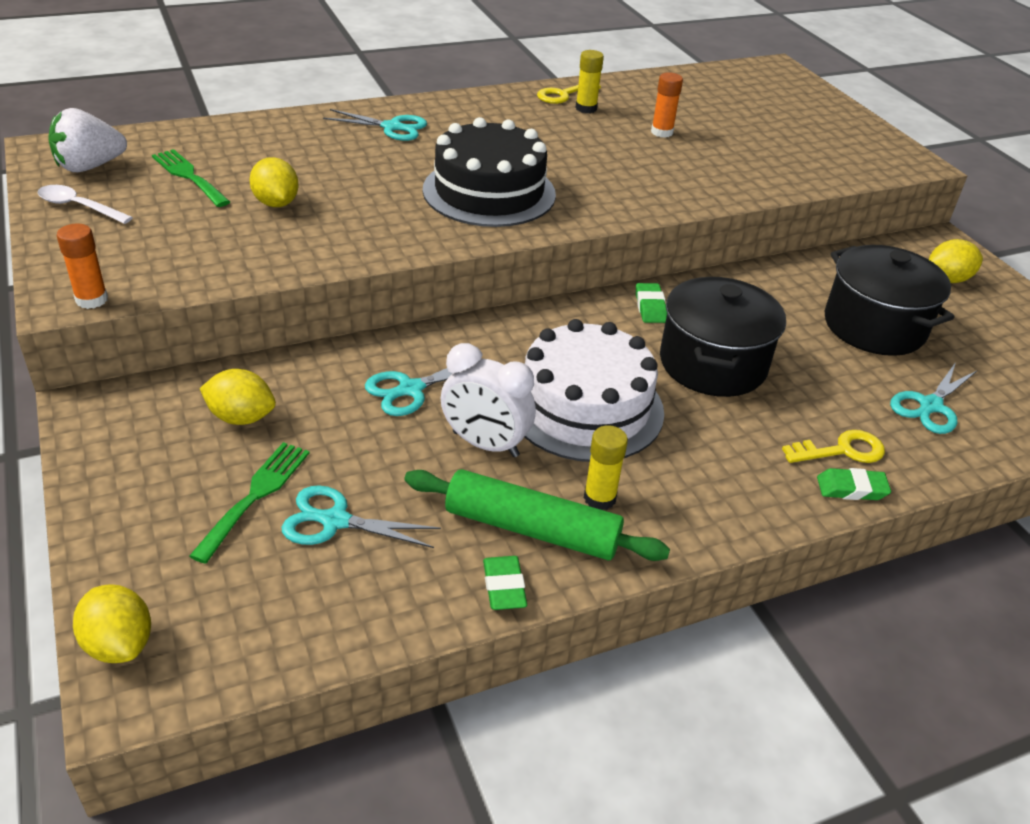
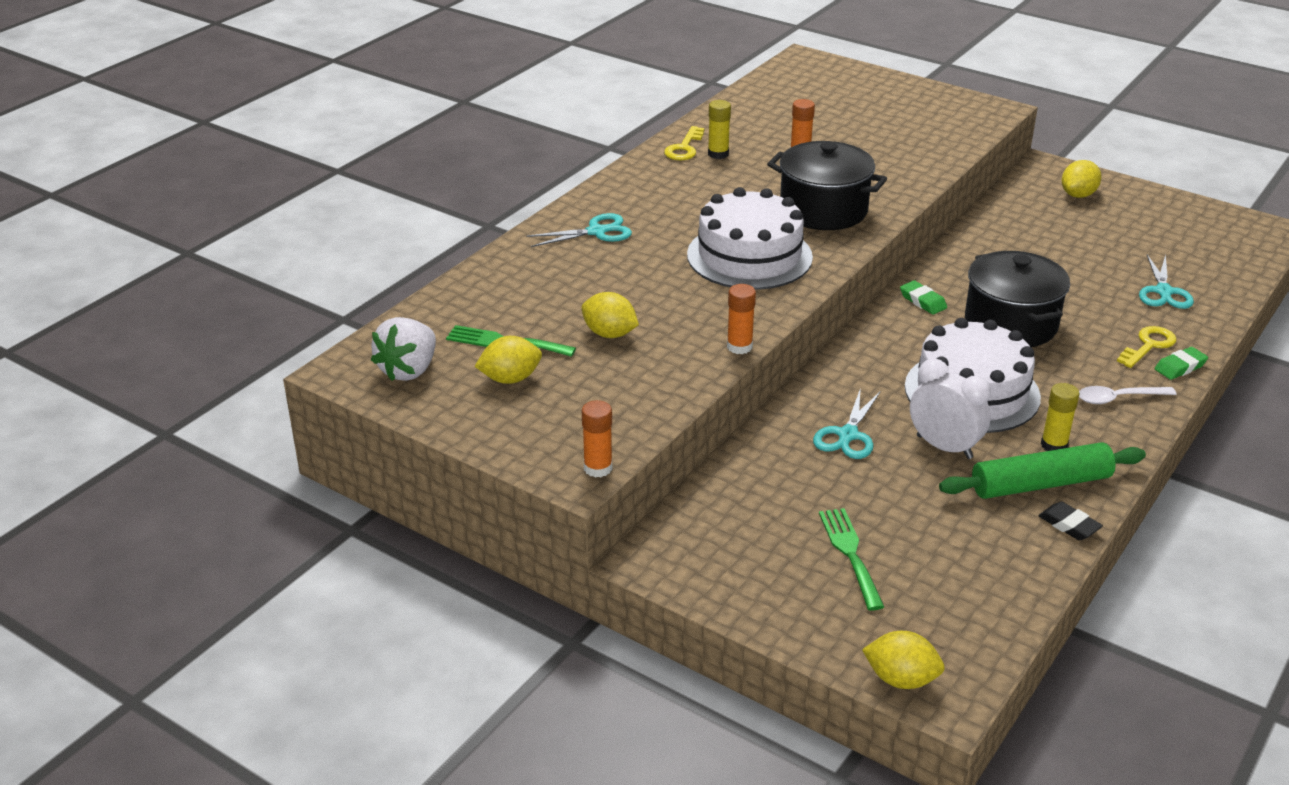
camera: 30 degrees left, 5 degrees down
(79, 207) = (460, 406): white spoon -> white spoon (1118, 398)
(241, 417) = (764, 511): yellow lemon -> yellow lemon (510, 379)
(335, 521) = (921, 541): turquoise scissors -> none
(364, 258) = (739, 347): none -> orange glue stick
(485, 444) = (944, 447): white clock -> white clock turned 135 degrees counterclockwise
(489, 192) = (749, 256): black cake -> white cake
(504, 587) = (1069, 525): green eraser -> black eraser
(874, 326) = (1073, 251): black pot -> black pot (823, 210)

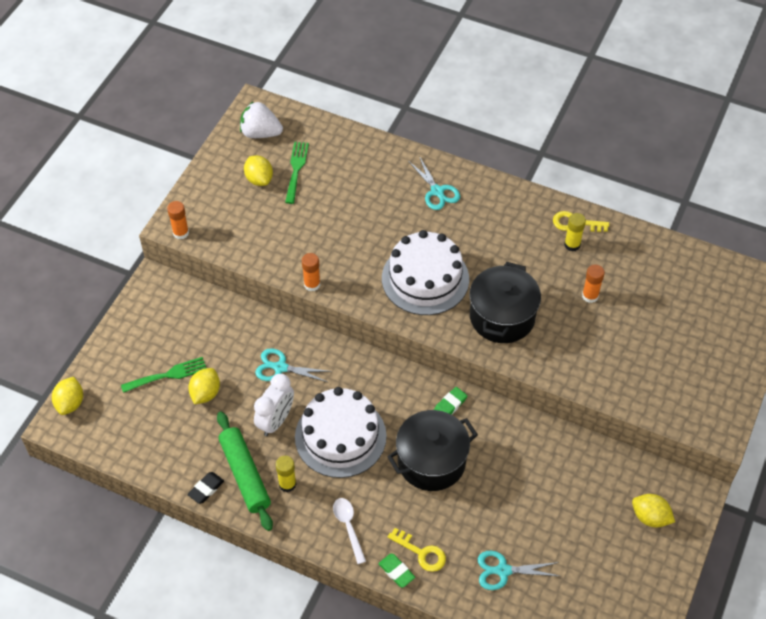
camera: 80 degrees right, 20 degrees up
(609, 334) = (314, 217): yellow lemon -> yellow lemon (205, 393)

